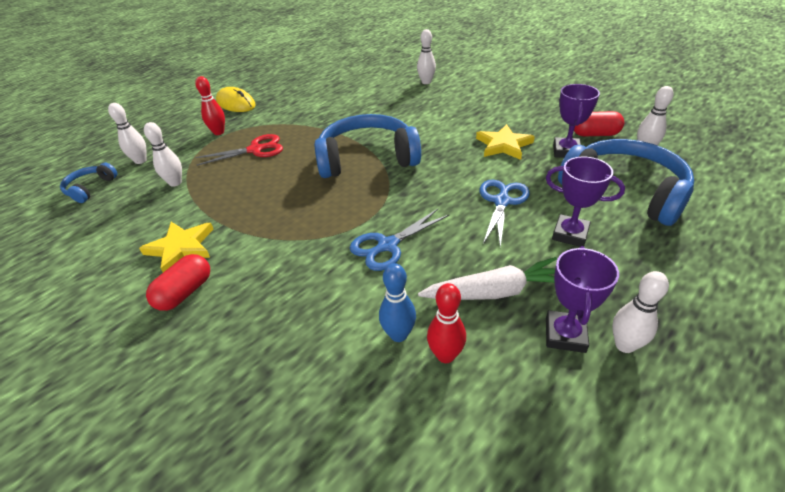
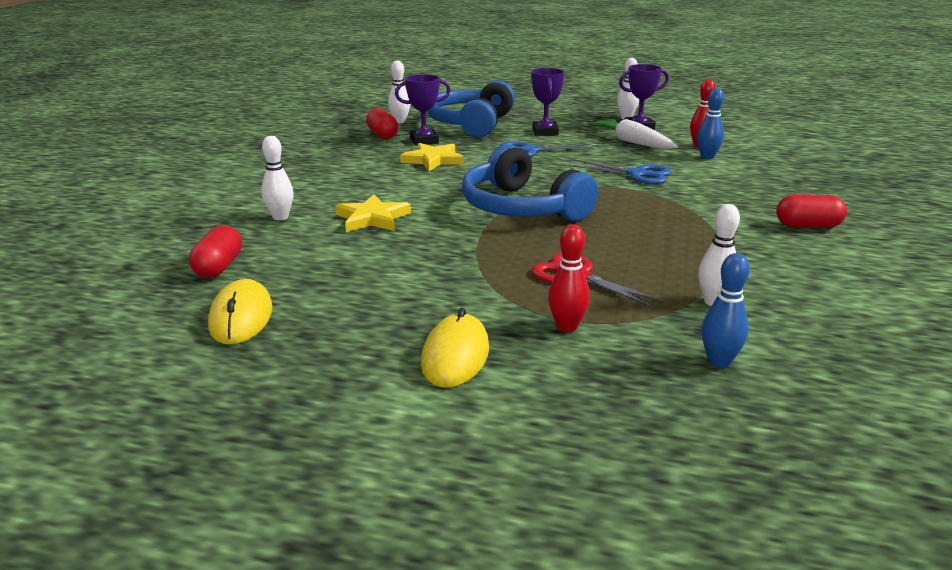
camera: 120 degrees left, 15 degrees down
(90, 188) = (827, 368): blue headphones -> none
(140, 161) = (719, 362): white bowling pin -> blue bowling pin
(181, 248) = (779, 249): yellow star -> yellow star (372, 218)
(321, 69) = (241, 317): none -> yellow mouse
(375, 66) = (219, 267): none -> red capsule

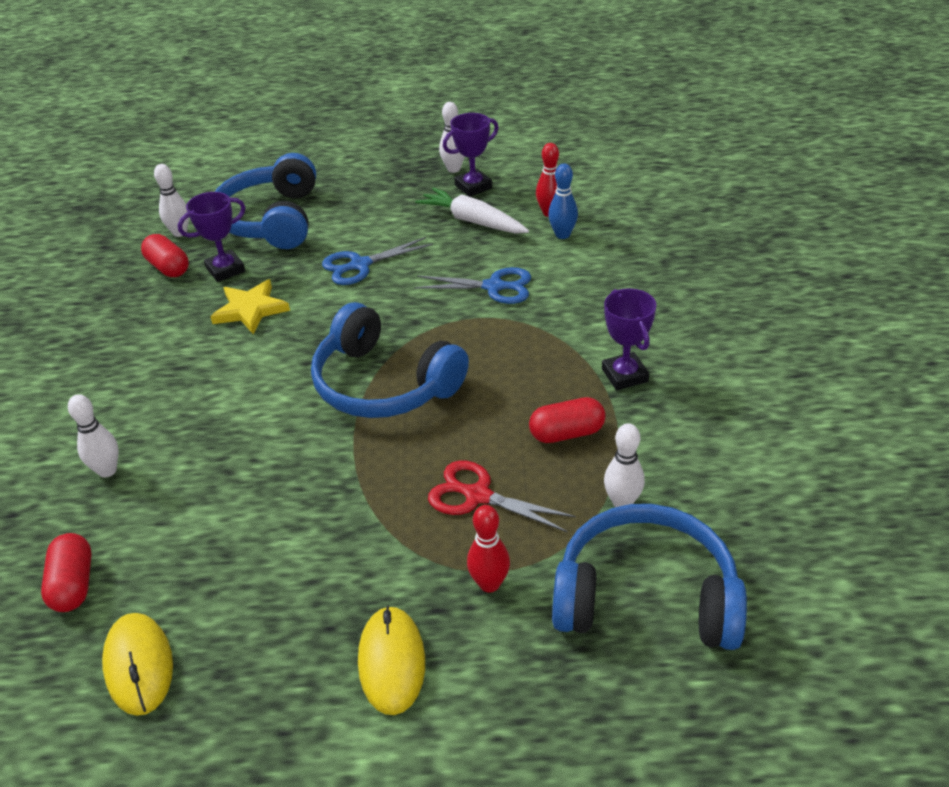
camera: 15 degrees left, 15 degrees up
(372, 218) = (219, 446): yellow star -> none
(545, 132) = (366, 220): purple trophy -> purple trophy (624, 375)
(719, 362) = (646, 597): blue bowling pin -> blue headphones
(808, 226) = (689, 345): red capsule -> red capsule (567, 433)

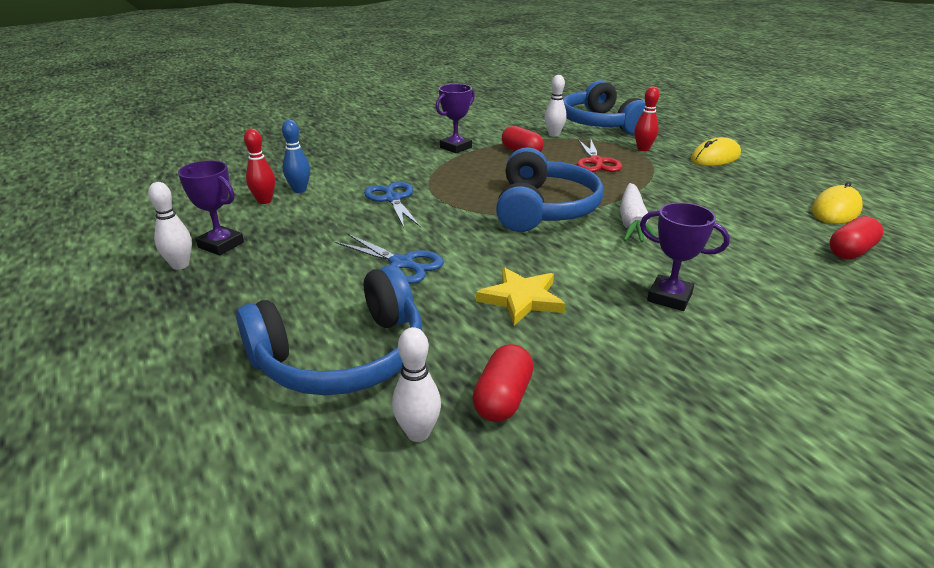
camera: 120 degrees left, 10 degrees down
(107, 470) = (773, 284): white bowling pin -> none
(225, 270) = (471, 346): purple trophy -> purple trophy (669, 297)
(473, 221) = (292, 229): white carrot -> white carrot (632, 223)

